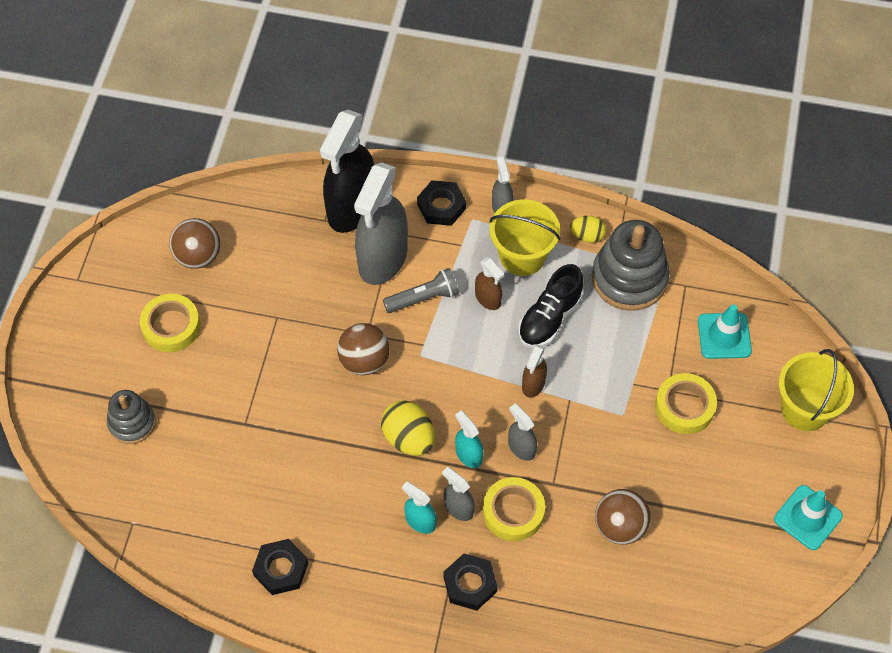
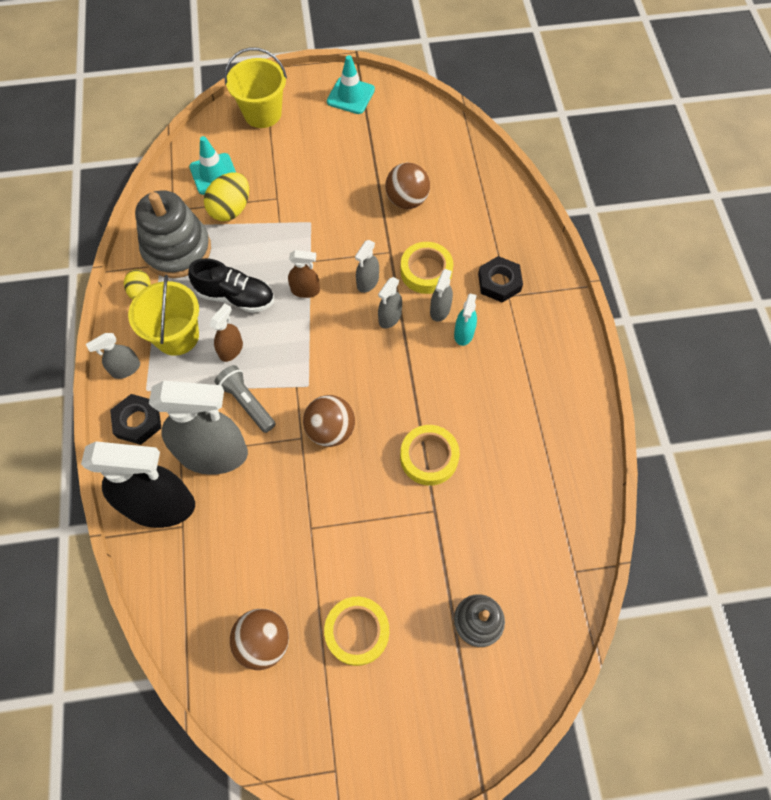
camera: 110 degrees left, 5 degrees up
(281, 569) = (555, 424): black nut -> none
(408, 438) = (393, 367): yellow egg -> yellow egg (231, 209)
(468, 455) = (389, 317): turquoise spray bottle -> grey spray bottle
(684, 407) = (288, 184): yellow tape -> yellow tape (429, 457)

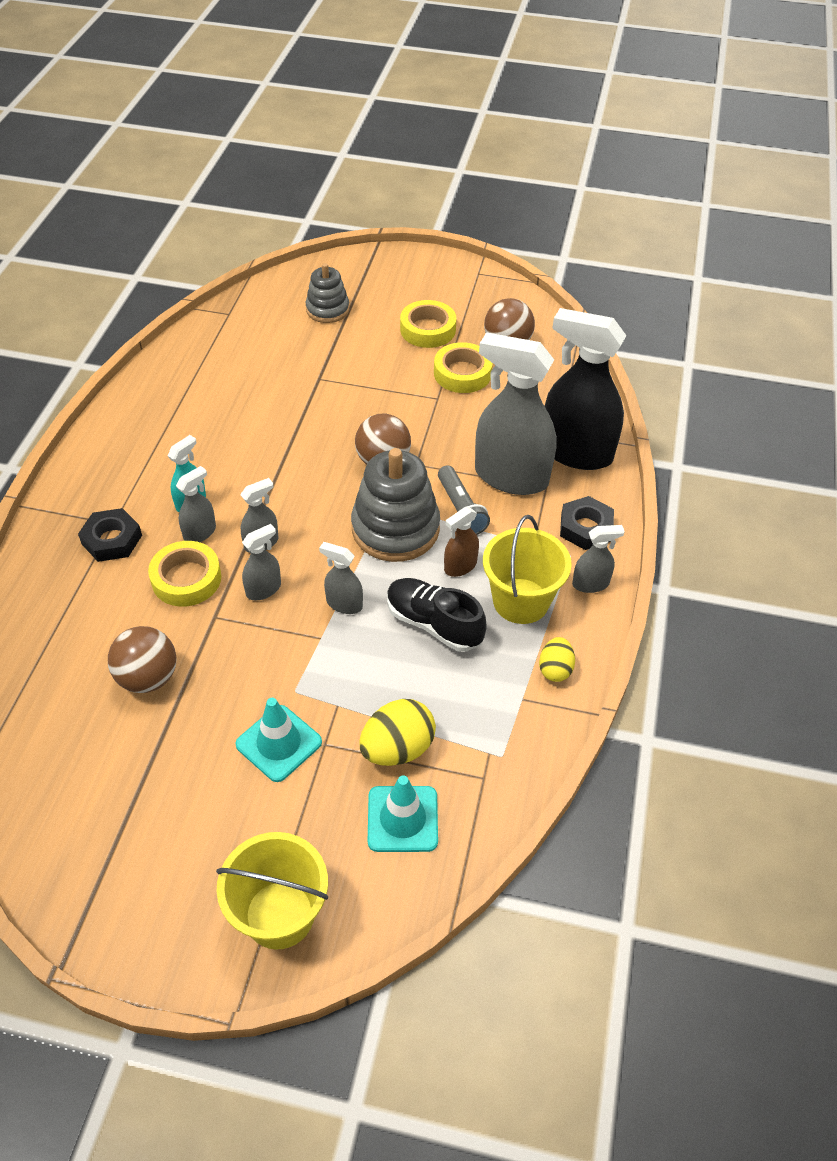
camera: 160 degrees left, 15 degrees down
(177, 250) = (492, 712): grey stacking toy -> grey stacking toy (395, 529)
(305, 290) = (344, 604): brown spray bottle -> grey spray bottle
(350, 96) = (115, 896): turquoise traffic cone -> turquoise traffic cone (279, 743)
(429, 457) = (299, 414): yellow tape -> yellow tape (462, 373)

